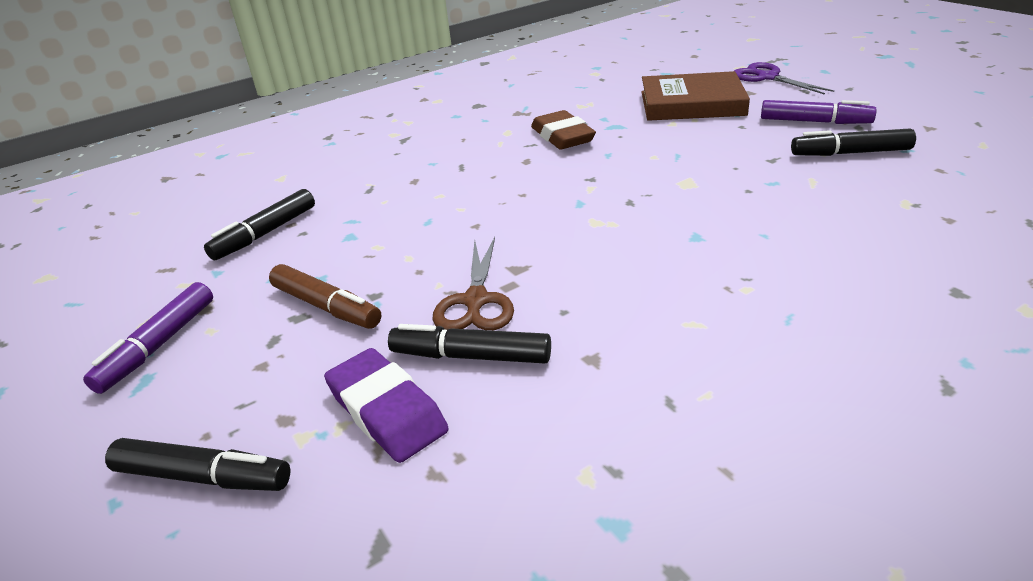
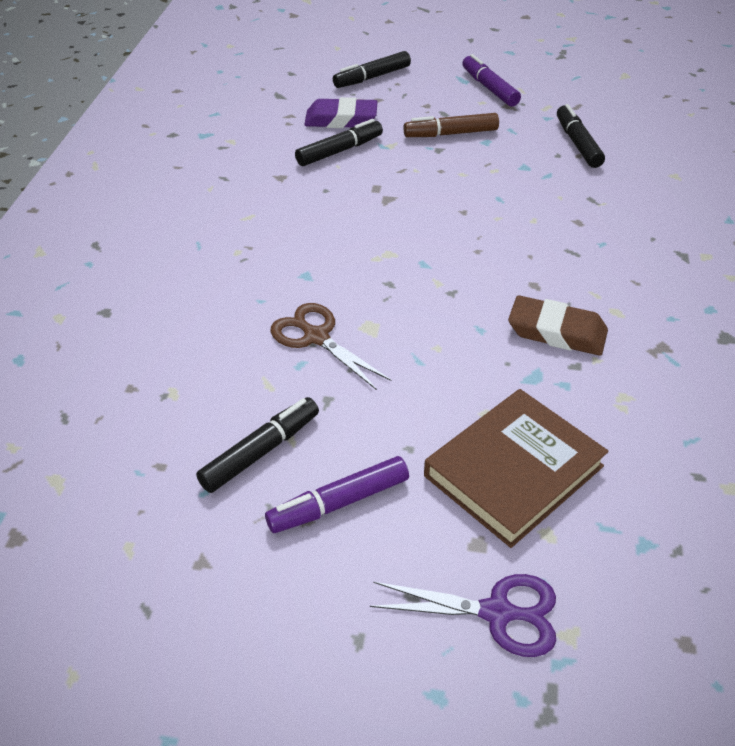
camera: 130 degrees right, 10 degrees up
(476, 301) = (380, 172): brown scissors -> brown scissors (316, 337)

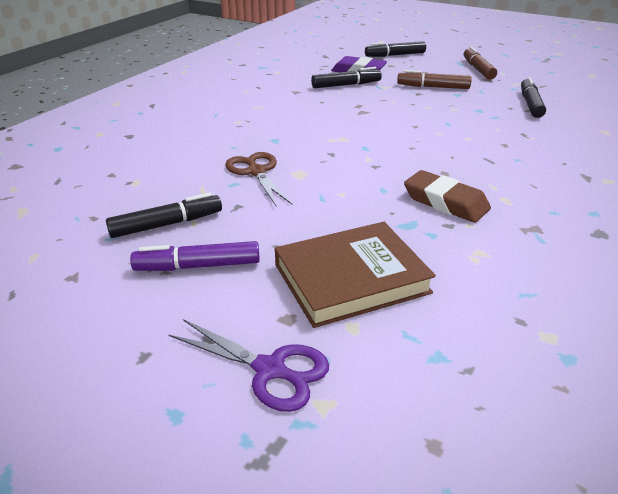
camera: 20 degrees right, 10 degrees down
(489, 88) = (478, 69): purple marker -> brown marker

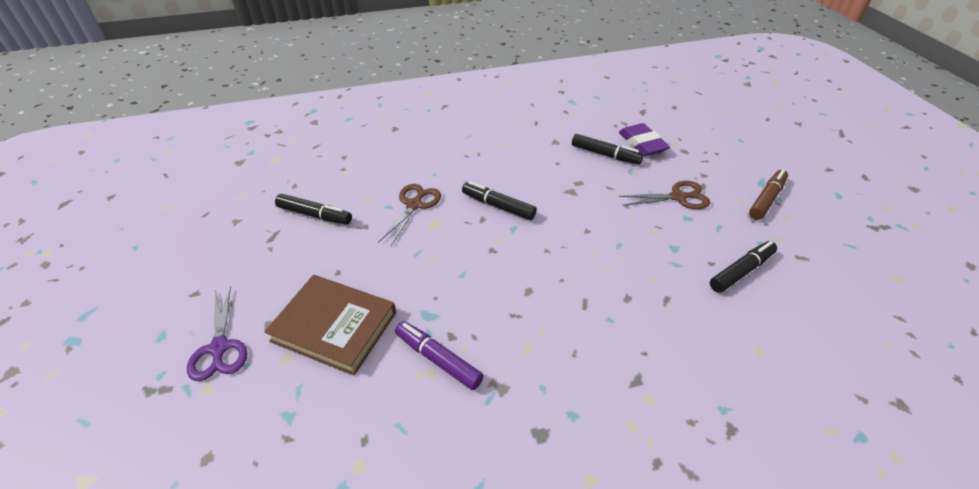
camera: 45 degrees right, 10 degrees up
(198, 266) = (286, 256): purple marker -> purple marker (438, 359)
(395, 55) = (710, 140): black marker -> black marker (498, 206)
(433, 87) = (678, 197): brown marker -> brown scissors
(445, 202) = (482, 316): brown eraser -> none

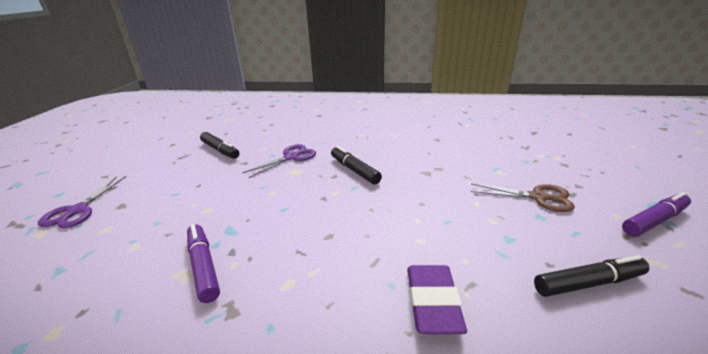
camera: 25 degrees right, 15 degrees down
(334, 327) = (157, 218): brown book -> none
(414, 205) = (291, 157): brown scissors -> purple scissors
(605, 155) = (478, 154): black marker -> none
(642, 144) = (520, 153): purple eraser -> purple eraser (432, 302)
(766, 199) = (654, 221): brown marker -> purple marker

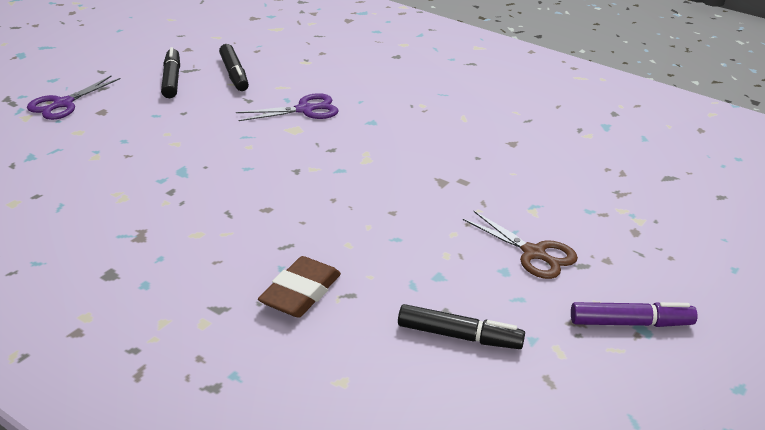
camera: 25 degrees right, 5 degrees up
(203, 266) = (140, 195): purple marker -> none
(354, 170) = (361, 150): black marker -> black marker (172, 79)
(432, 302) = (300, 293): purple eraser -> brown eraser

